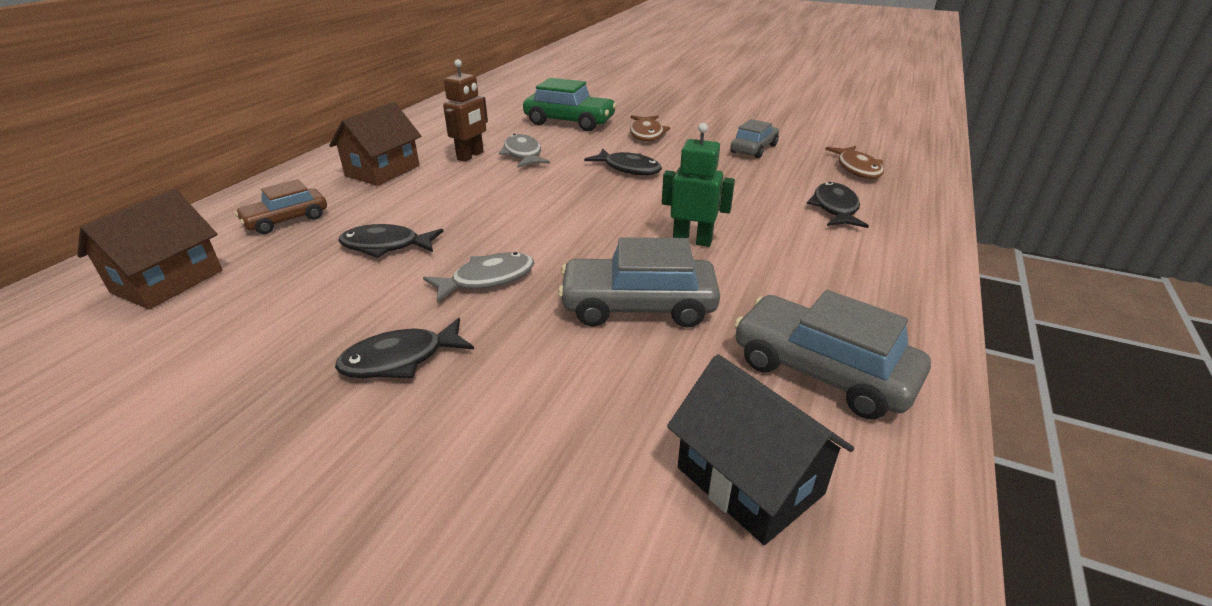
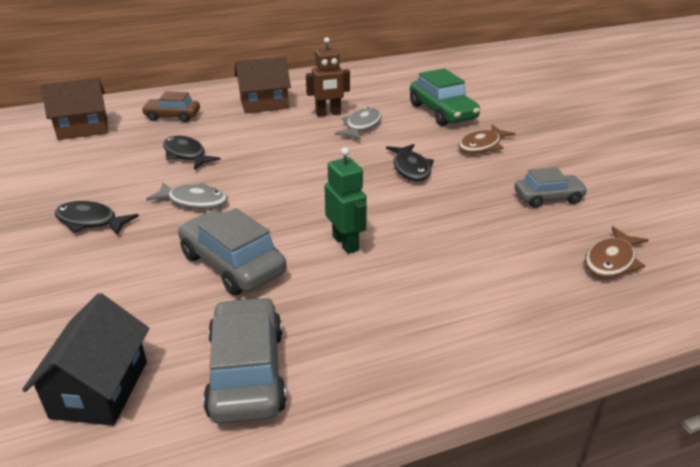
camera: 45 degrees right, 0 degrees up
(835, 208) = (507, 281): black fish -> none

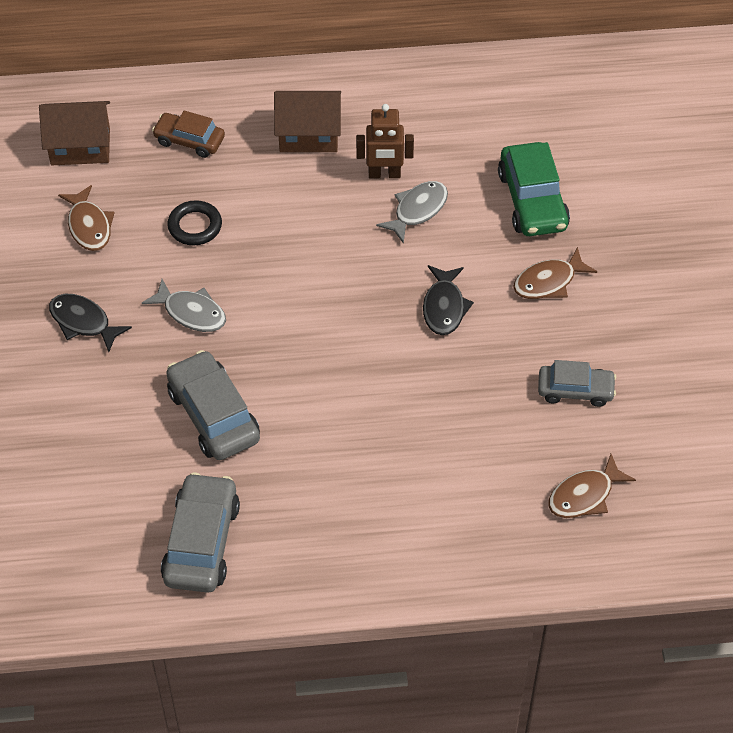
camera: 15 degrees right, 20 degrees up
(93, 166) = (89, 226): none -> brown fish
(100, 389) = (84, 531): black house -> none
(186, 155) = (195, 226): black fish -> black ring
(346, 243) = (330, 411): green robot -> none

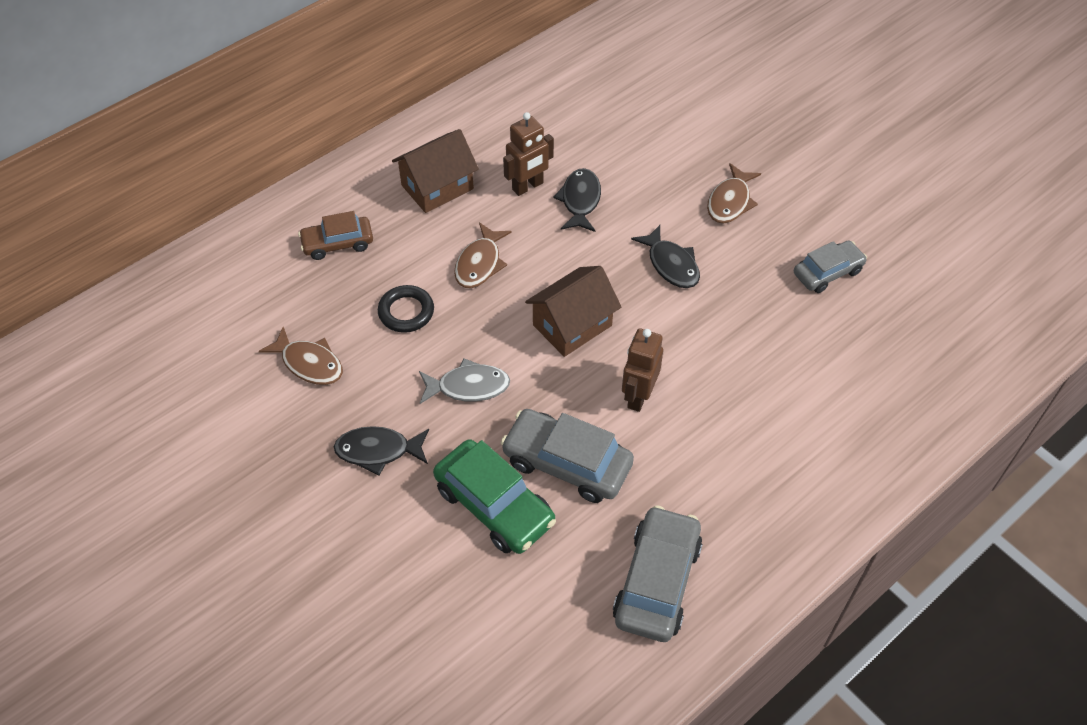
camera: 35 degrees left, 0 degrees up
(80, 146) = (241, 299): brown house -> brown house (572, 325)
(201, 542) = (656, 581): grey car -> grey car turned 45 degrees clockwise
(316, 397) = (638, 396): none -> brown robot
(417, 210) = (580, 201): grey fish -> black fish
(532, 200) = (661, 147): green car -> green car (494, 505)
(584, 495) = (911, 349): brown fish -> brown fish (480, 263)

